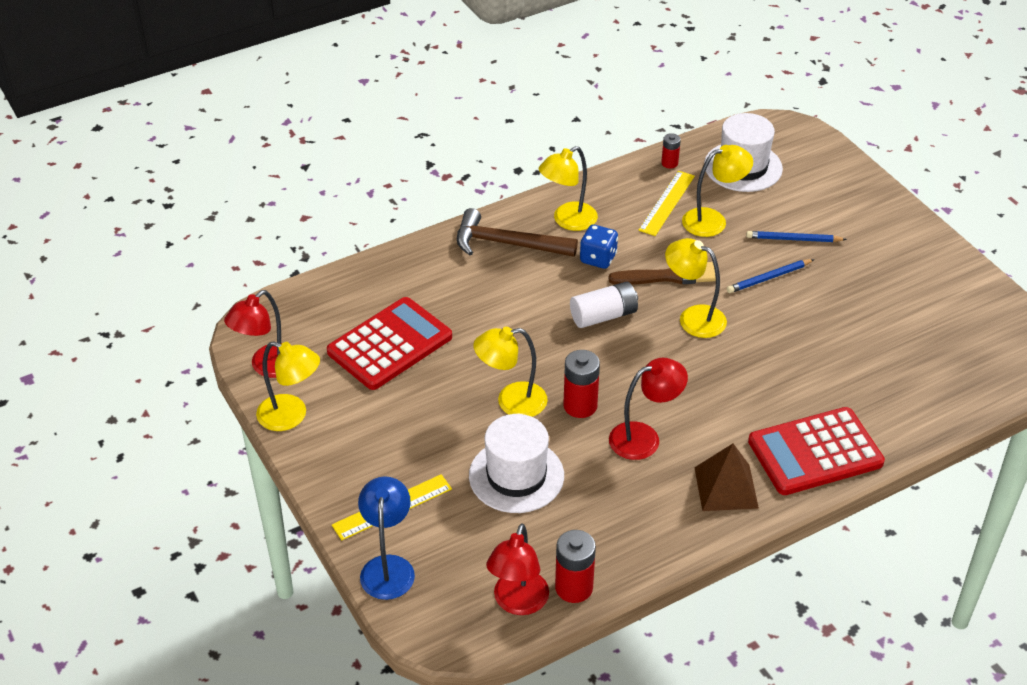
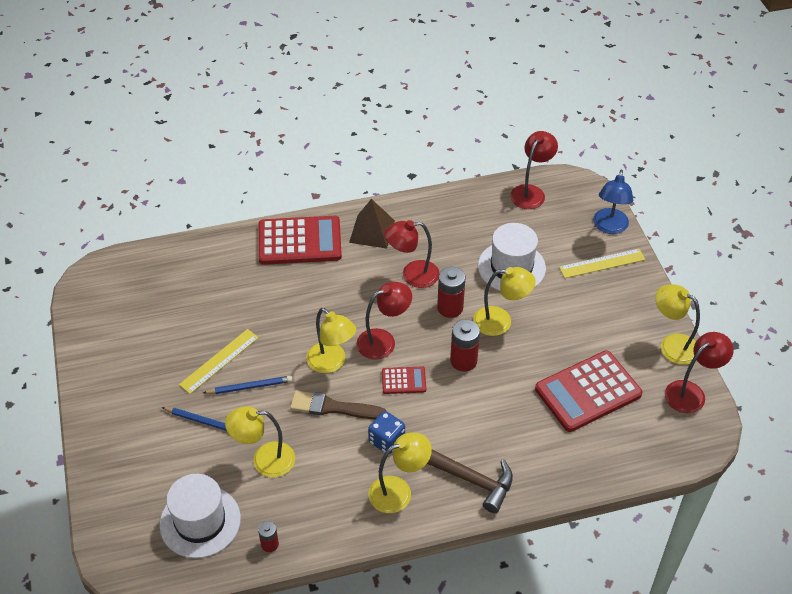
camera: 165 degrees left, 5 degrees up
(574, 587) = (494, 193): red battery -> red battery (463, 361)
(603, 316) = (403, 380): white battery -> red calculator
(645, 352) = (383, 341): none -> red lamp
(667, 203) = (296, 491): yellow ruler -> yellow ruler (219, 361)

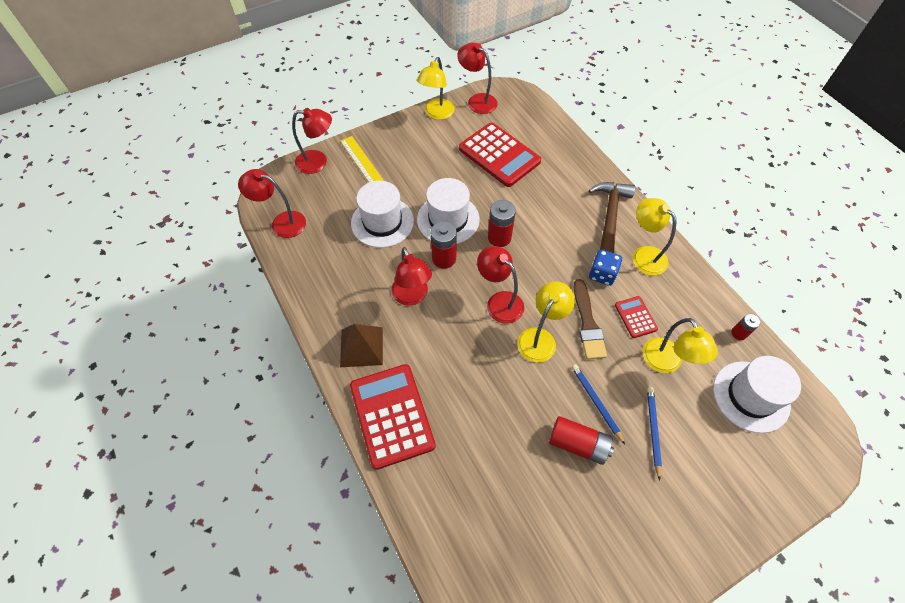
camera: 105 degrees left, 10 degrees up
(219, 361) = (578, 444): yellow ruler -> red battery
(403, 380) = (537, 276): red calculator -> red calculator (635, 317)
(500, 321) = (448, 219): yellow lamp -> white hat
(609, 227) = (318, 162): blue lamp -> red lamp

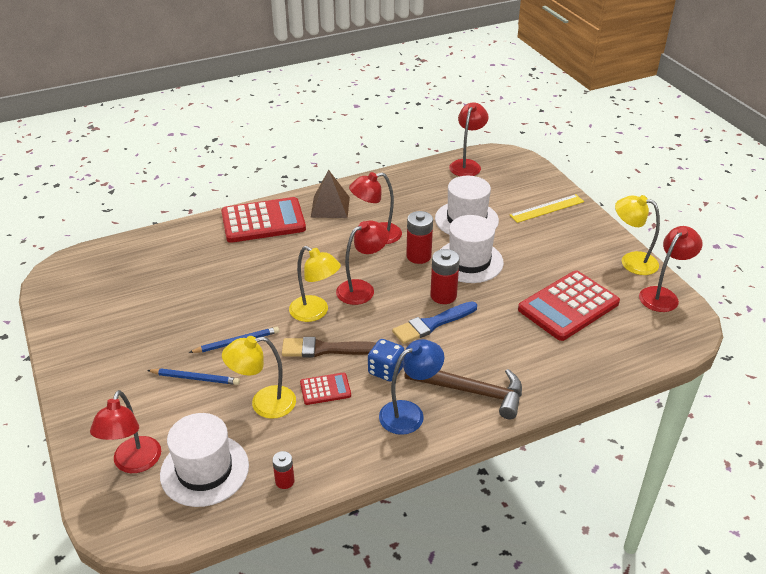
camera: 95 degrees right, 20 degrees down
(318, 162) = (544, 182): red lamp -> red lamp (134, 463)
(538, 244) = (432, 324): none -> blue brush
(578, 444) = (201, 324): red battery -> none
(644, 255) = (409, 413): yellow lamp -> blue lamp

